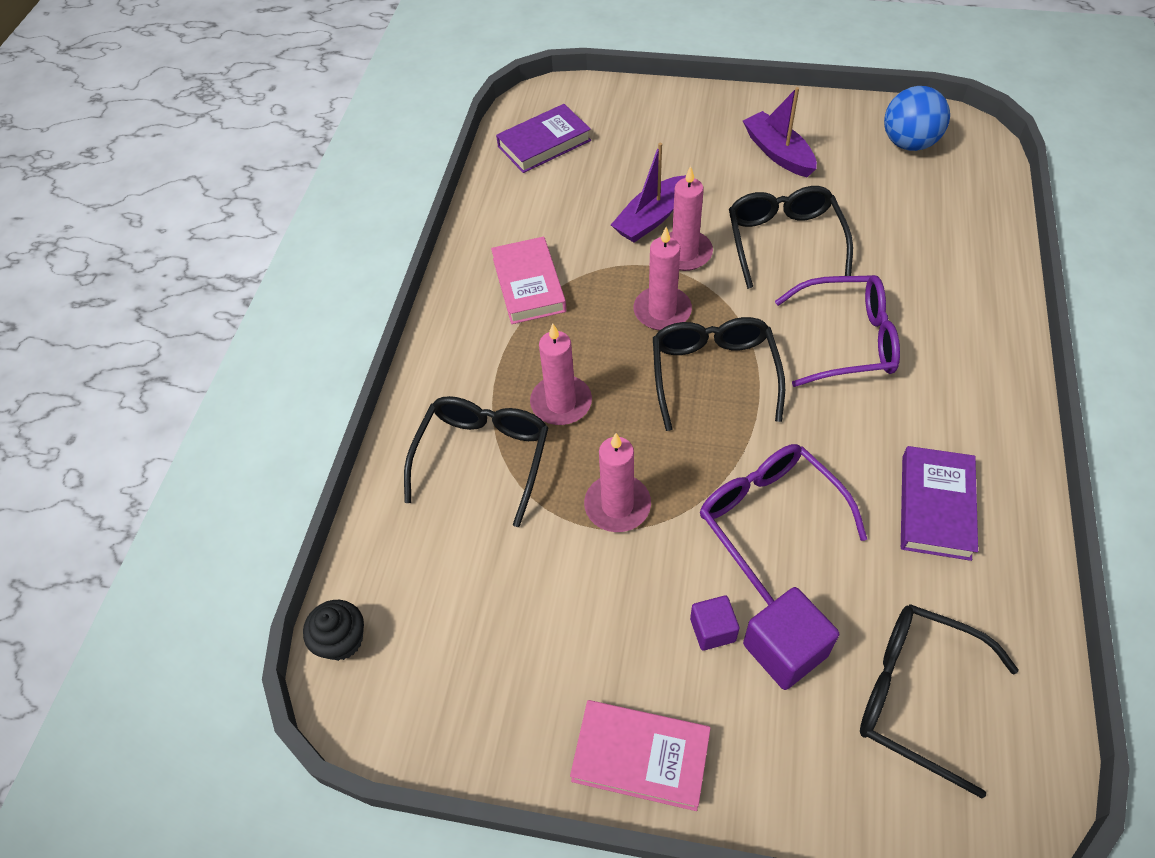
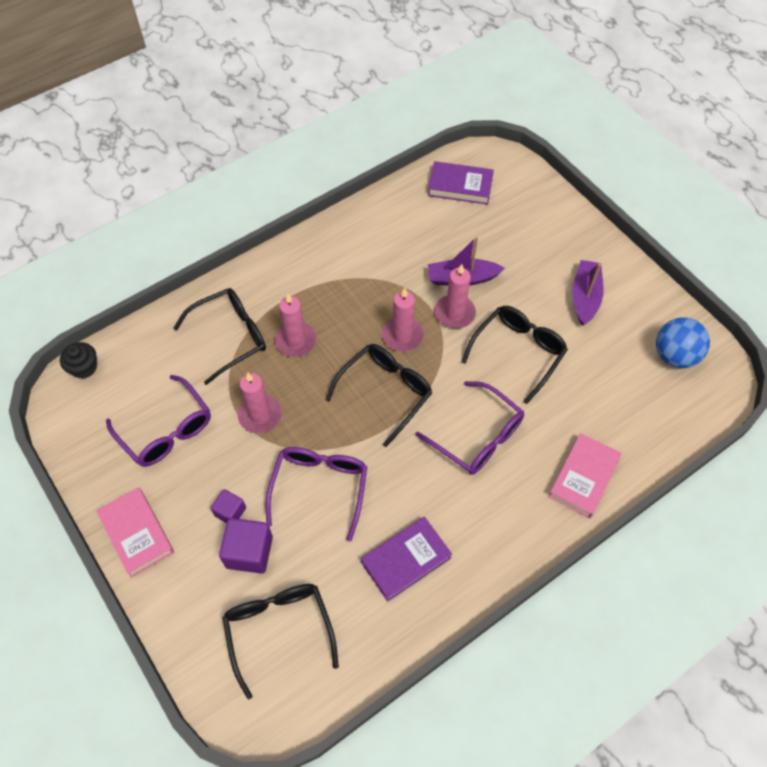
camera: 40 degrees right, 5 degrees up
(529, 285) = (355, 264): pink book -> pink book (583, 477)
(531, 615) = (166, 430): none -> purple glasses

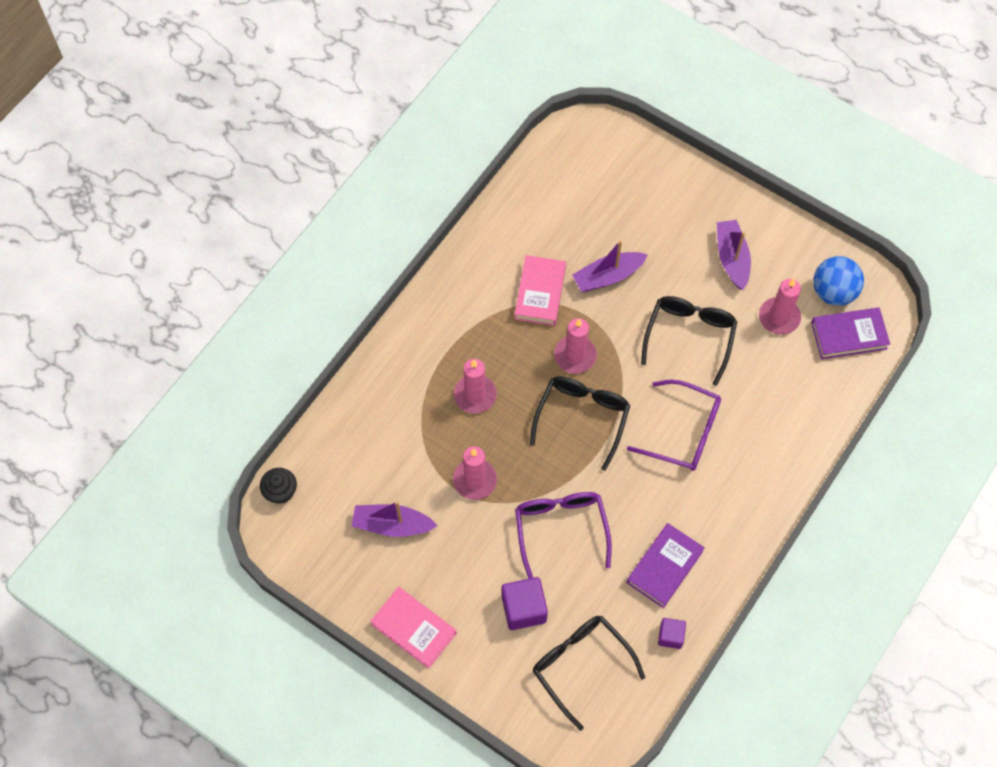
camera: 20 degrees left, 5 degrees up
(166, 430) = (392, 525): purple glasses -> purple boat
(230, 337) = (408, 412): black glasses -> none
(230, 512) = (489, 579): purple cube -> purple cube (670, 636)
(455, 313) = (615, 316): pink candle -> pink candle (779, 317)
(460, 186) = (566, 174): purple book -> purple book (849, 335)
(583, 477) = (791, 438): pink book -> pink book (540, 293)

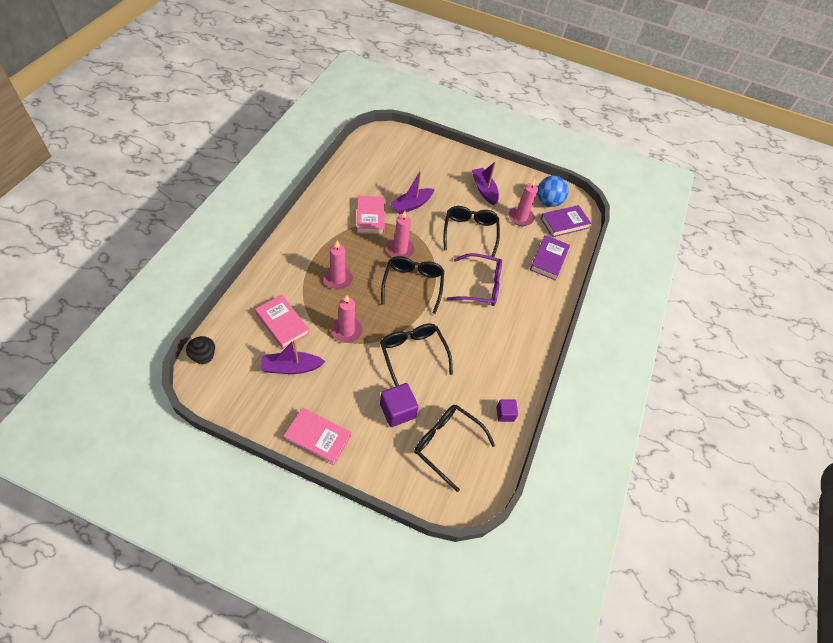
camera: 20 degrees left, 10 degrees down
(388, 457) = (282, 324): none -> pink book
(561, 530) = (413, 355): purple glasses -> black glasses
(664, 567) = (489, 369): purple book -> purple book (548, 260)

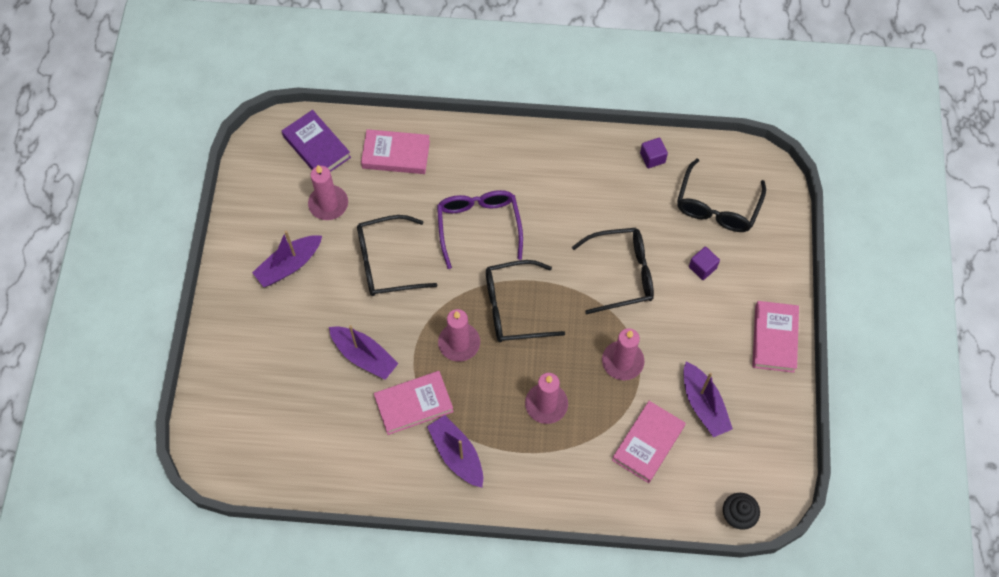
camera: 100 degrees left, 10 degrees up
(329, 226) = (457, 454): none -> purple boat
(397, 411) = (702, 267): purple cube -> purple cube, size x0.60
(413, 355) = (621, 274): black glasses -> black glasses turned 150 degrees counterclockwise
(548, 202) = (280, 175): blue ball -> none
(548, 260) = (396, 154): purple book -> pink book

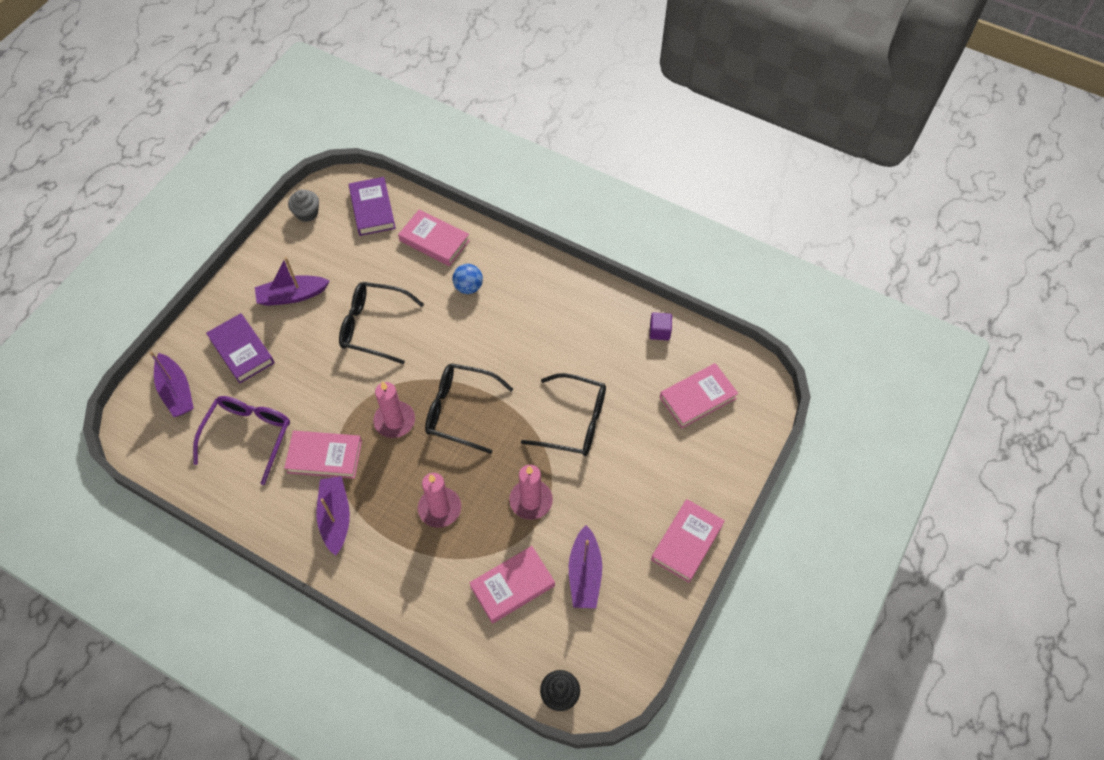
camera: 25 degrees right, 5 degrees down
(253, 177) = (307, 213): none -> grey cupcake
(273, 339) = (242, 350): none -> purple book
(328, 204) = (354, 259): pink candle -> none
(364, 356) = (308, 397): purple boat -> purple boat (176, 391)
(455, 187) = (468, 287): none -> blue ball
(479, 227) = (470, 329): purple glasses -> purple glasses (248, 436)
(702, 267) = (653, 447): purple cube -> none
(717, 205) = (697, 398): black glasses -> pink book

